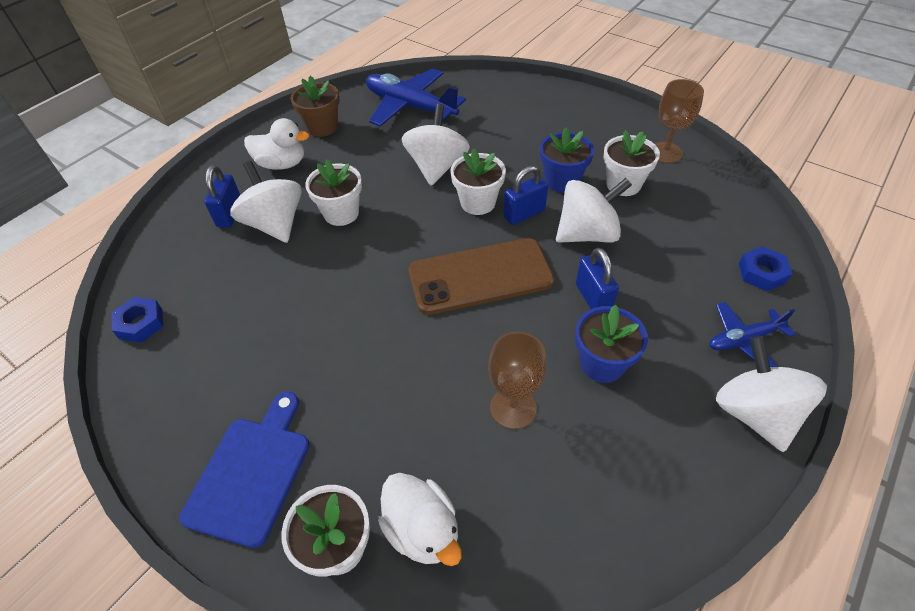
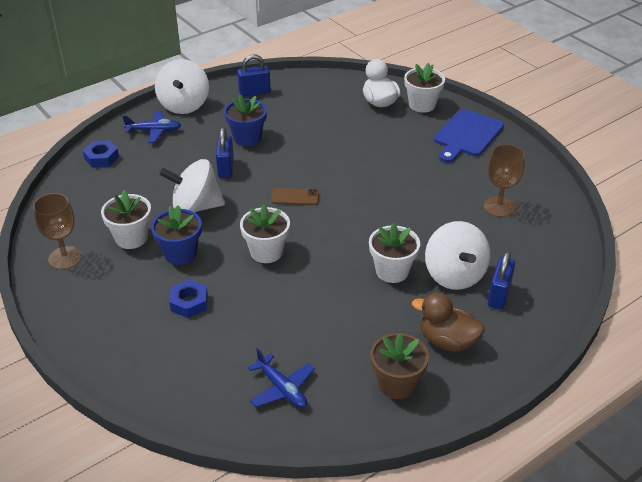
camera: 165 degrees left, 10 degrees down
(141, 323) = (557, 221): blue nut -> blue nut (189, 303)
(282, 164) = (447, 341): white duck -> brown duck
(410, 106) = (282, 388): blue plane -> blue plane, size x0.54
(437, 167) = (286, 297): white spinning top -> none
(480, 276) = (295, 197): brown phone -> brown phone, size x0.44
(513, 407) = (312, 131): brown goblet -> brown goblet (499, 207)
(524, 214) = (233, 233): blue padlock -> blue padlock (254, 92)

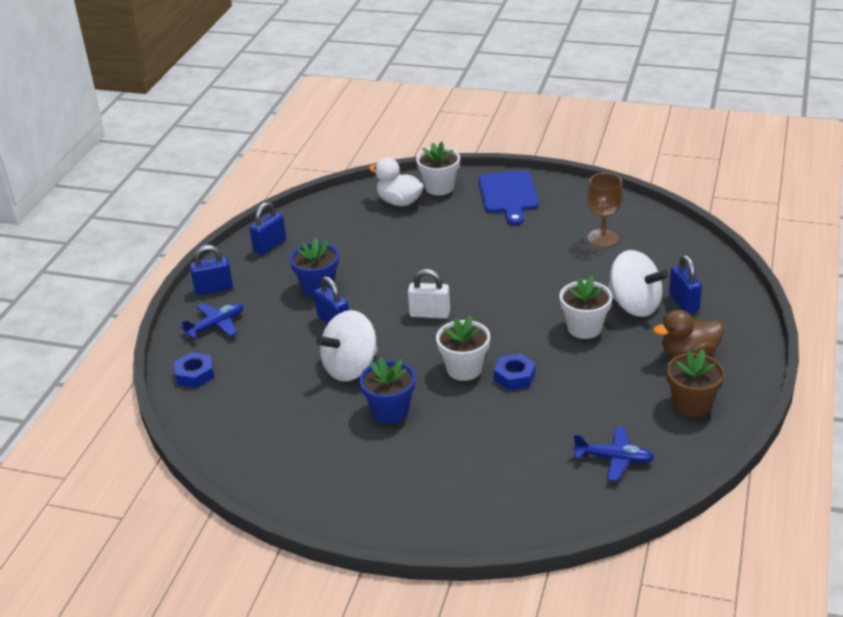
camera: 35 degrees left, 5 degrees down
(65, 258) = (285, 474): brown goblet -> none
(131, 238) = (326, 424): white flower pot -> none
(184, 105) = (214, 289): white spinning top -> blue padlock
(189, 303) = (453, 443): blue nut -> blue nut (514, 376)
(295, 197) = (429, 314): brown phone -> white padlock

